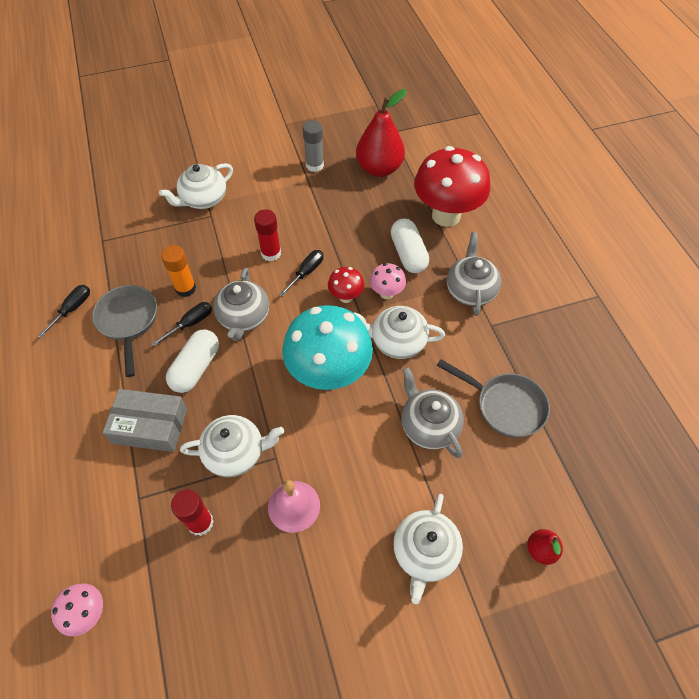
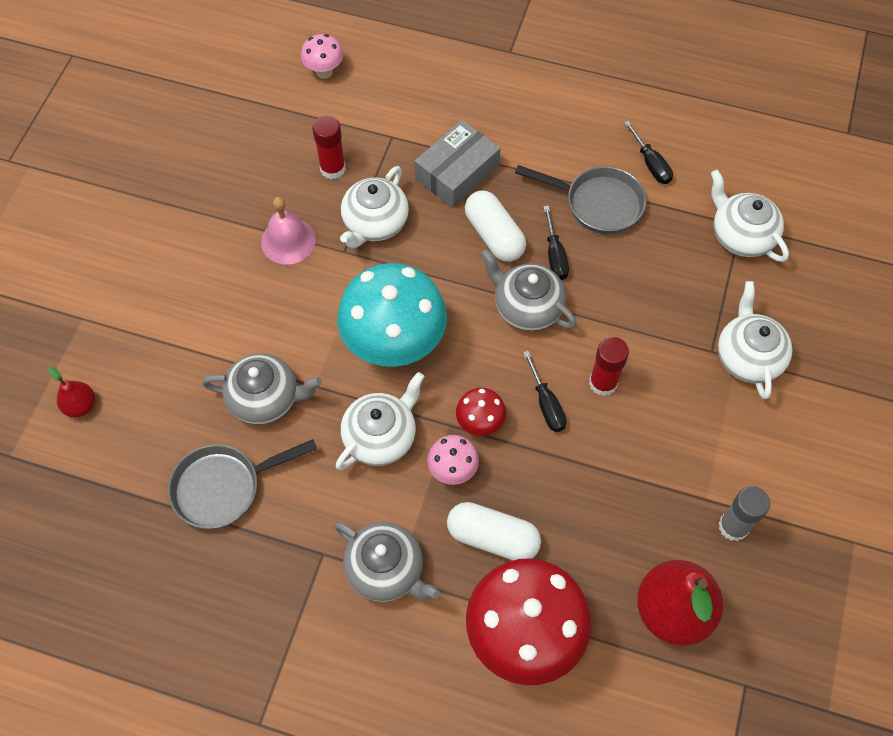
camera: 125 degrees right, 5 degrees up
(185, 288) = (608, 273): orange glue stick -> none
(425, 552) = (163, 313): white teapot -> white teapot (741, 236)

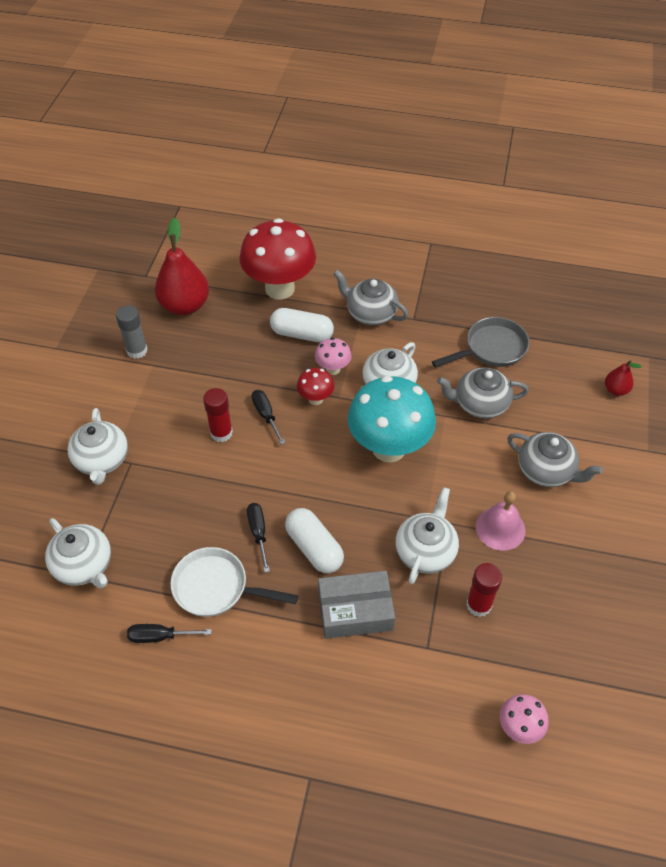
camera: 175 degrees right, 10 degrees down
(457, 172) = (355, 611): grey box -> grey box turned 45 degrees clockwise
(527, 307) = (282, 486): grey teapot -> grey teapot (546, 471)
(598, 203) = (216, 587): grey pan -> white pan
(650, 164) = (160, 636): black screwdriver -> black screwdriver turned 60 degrees counterclockwise

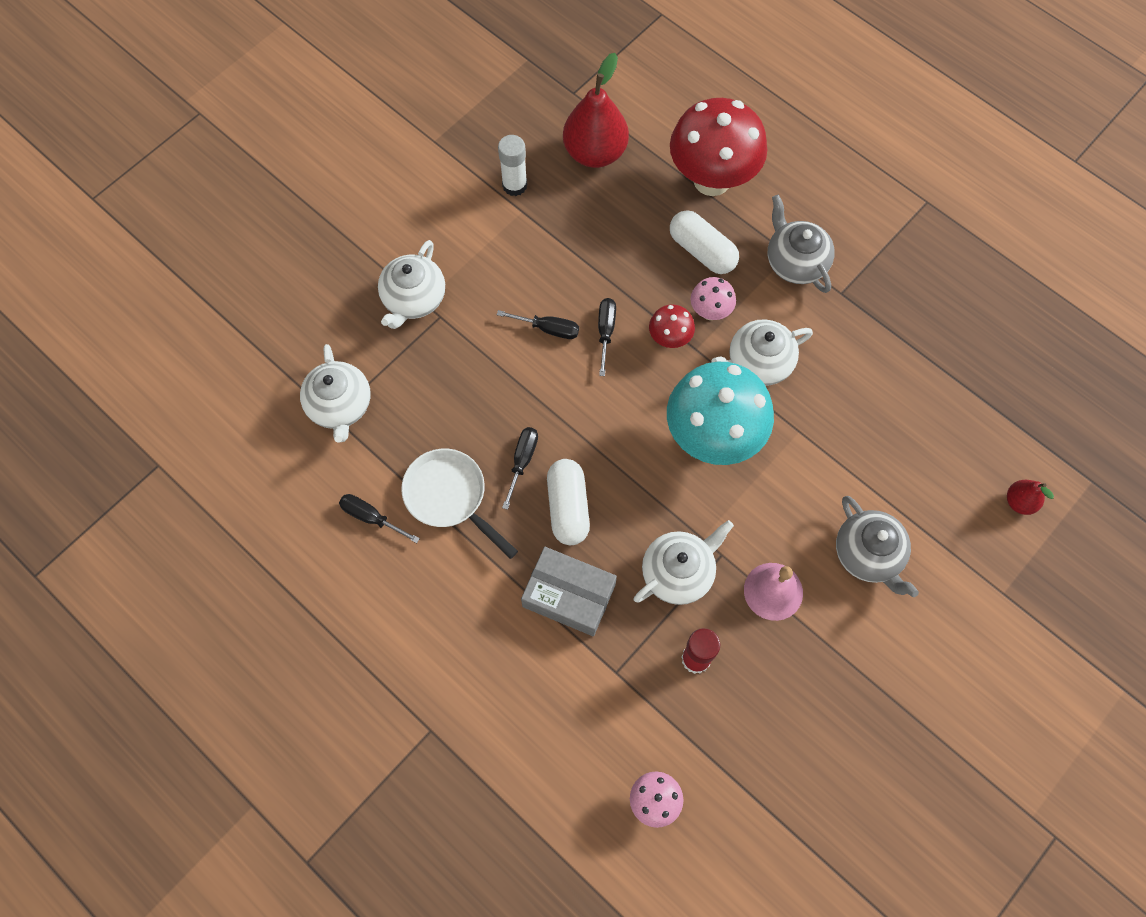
camera: 30 degrees right, 15 degrees up
(137, 351) = (514, 185): grey glue stick -> white glue stick
(221, 433) = (548, 329): red glue stick -> black screwdriver
(480, 404) = (847, 438): grey teapot -> none
(491, 349) = (907, 376): grey pan -> none

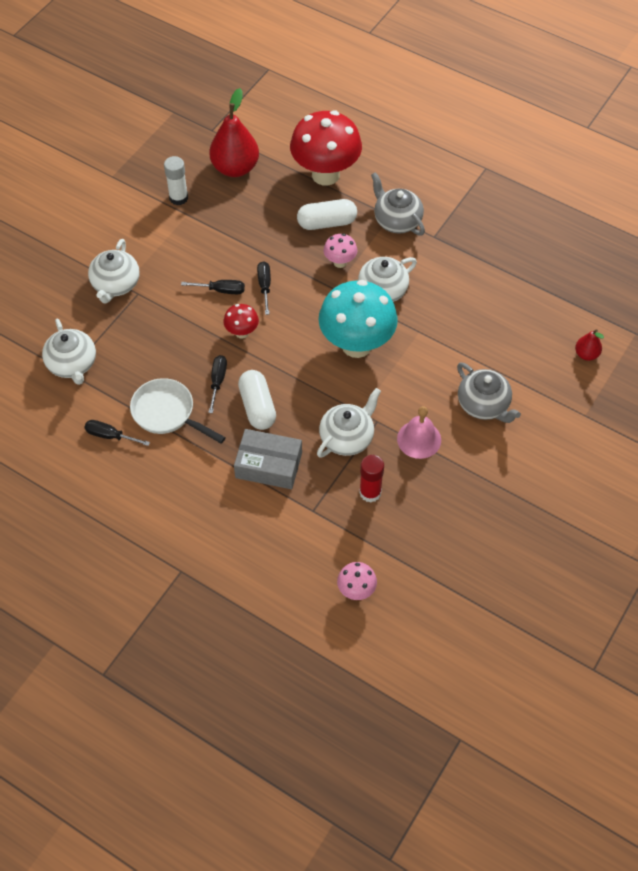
camera: 10 degrees left, 10 degrees down
(669, 339) = (313, 284): red mushroom -> red mushroom (242, 332)
(702, 251) = (327, 223): white capsule -> white capsule turned 45 degrees counterclockwise

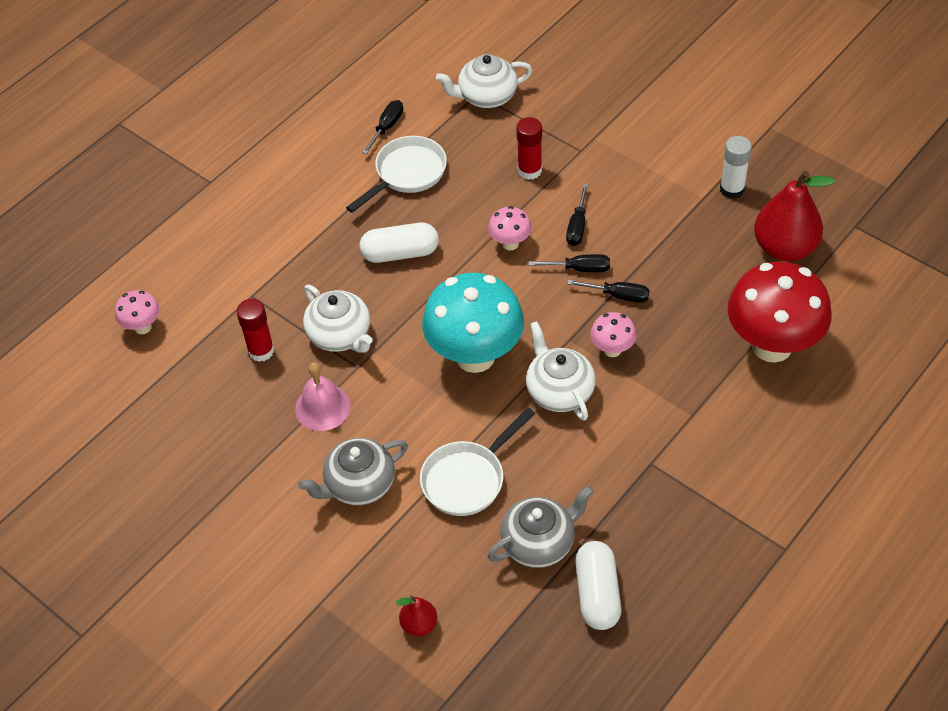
camera: 100 degrees right, 5 degrees down
(116, 284) = (596, 131): white teapot -> none
(161, 326) = (529, 170): none -> red glue stick
(217, 381) = (442, 218): black screwdriver -> black screwdriver (618, 295)
(242, 332) = (510, 243): red mushroom -> pink mushroom
(268, 465) = (319, 259): grey box -> none
(327, 223) = (682, 340): white capsule -> white capsule (597, 593)
(397, 221) = (682, 421): grey teapot -> grey teapot (539, 542)
(466, 338) = (468, 478): none -> white pan

